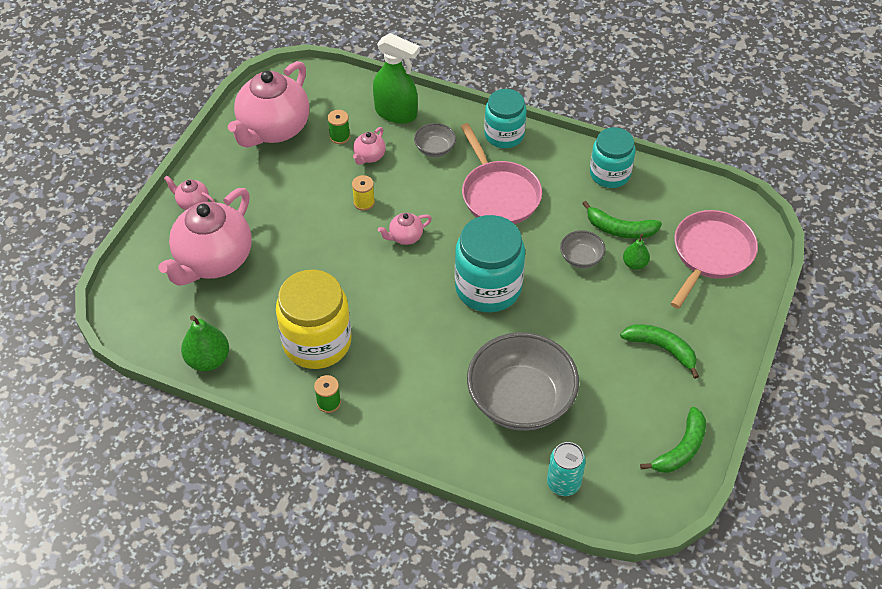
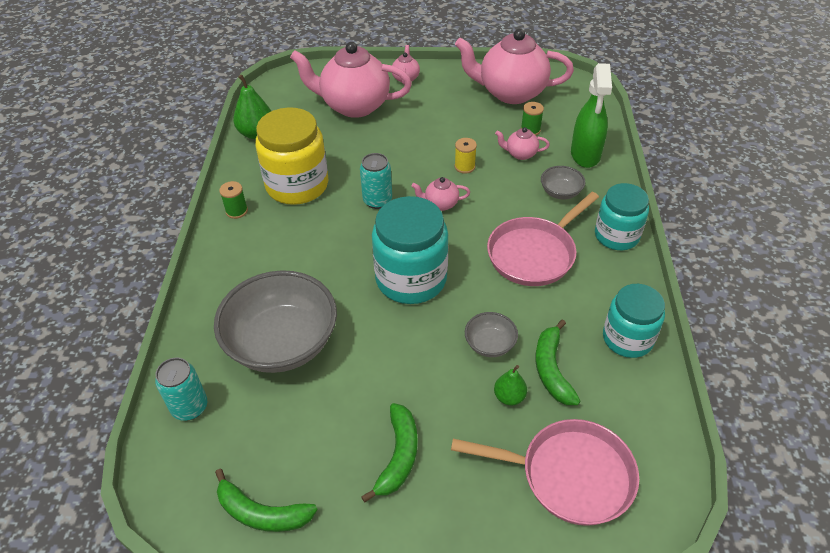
camera: 70 degrees right, 5 degrees down
(375, 283) = (377, 200): none -> turquoise can
(405, 237) = (440, 204): pink teapot -> pink teapot turned 45 degrees counterclockwise

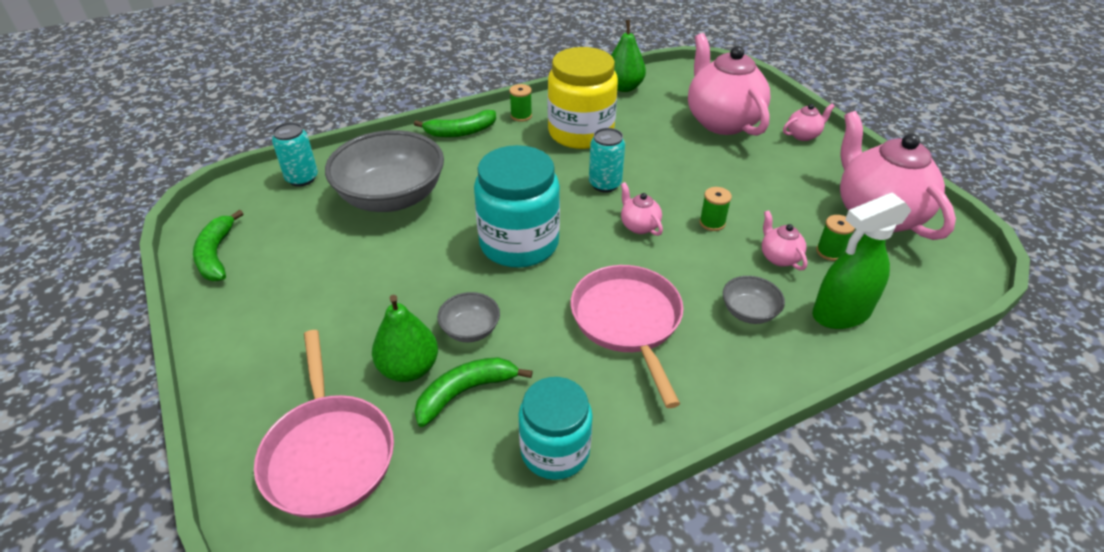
camera: 60 degrees right, 5 degrees down
(398, 456) = (302, 313): green banana -> green banana (461, 132)
(464, 167) = (712, 223): yellow spool -> green spool
(509, 397) = (409, 368): green pear -> green pear, size x1.67
(535, 253) = (628, 322): pink pan -> pink pan turned 60 degrees clockwise
(616, 235) = (722, 388): turquoise jar -> none

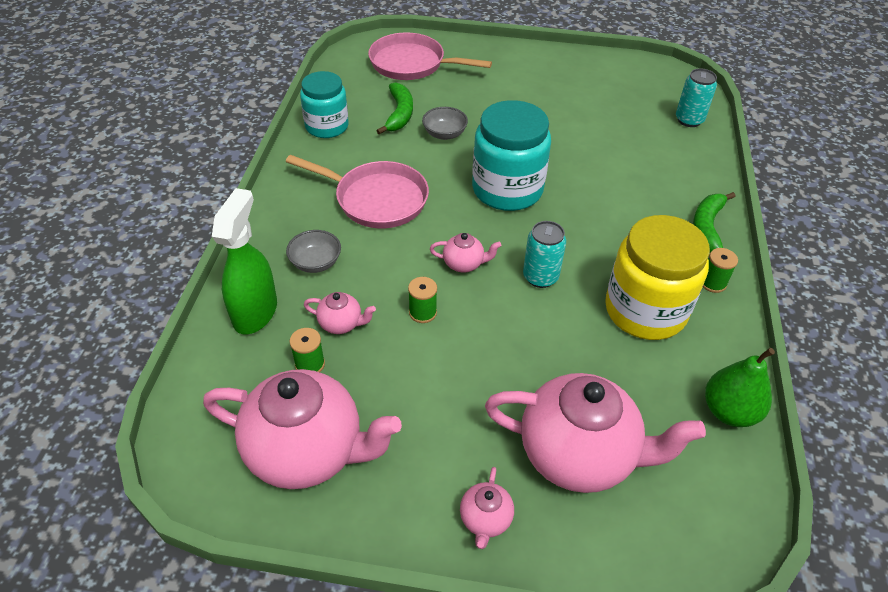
camera: 125 degrees right, 5 degrees up
(216, 255) = (617, 67): green banana -> none
(391, 197) = (625, 152): grey bowl -> none
(409, 368) = (439, 102): green pear -> none

